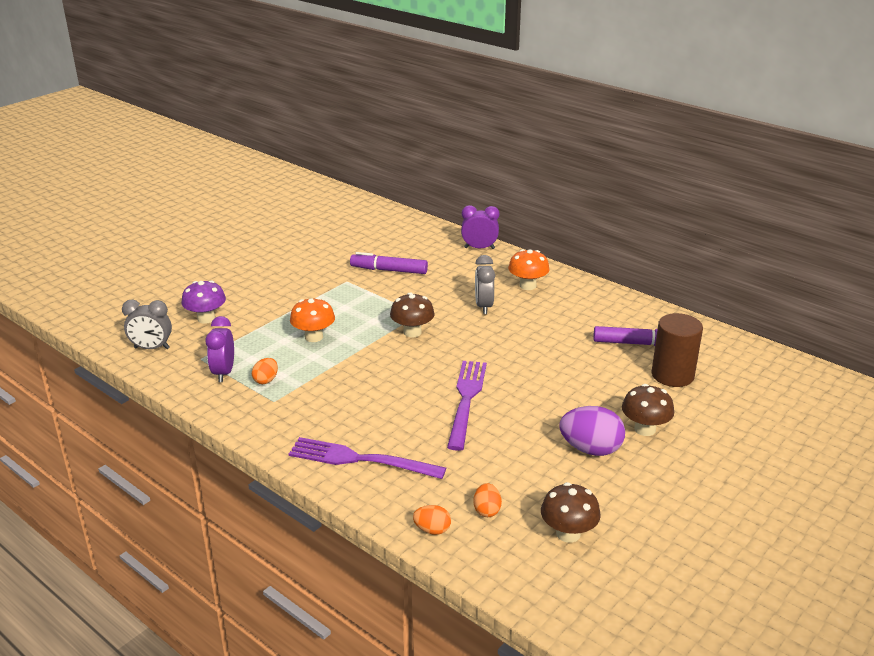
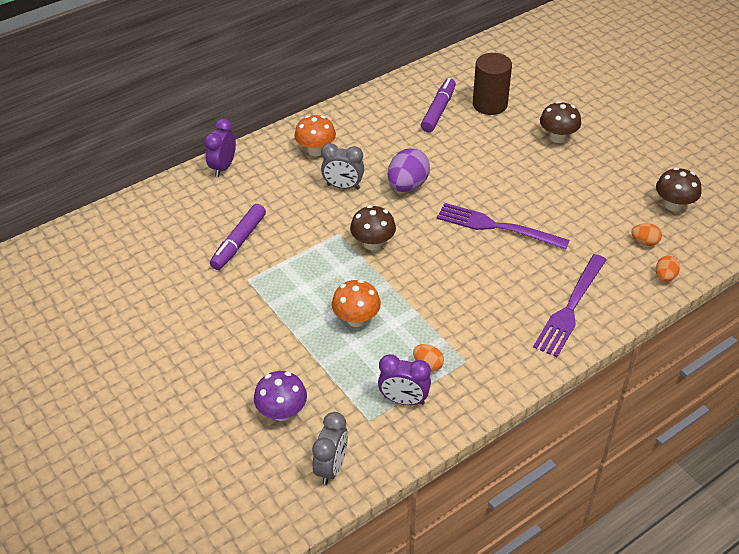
camera: 75 degrees left, 15 degrees up
(590, 449) = (578, 171): purple egg -> purple egg (407, 185)

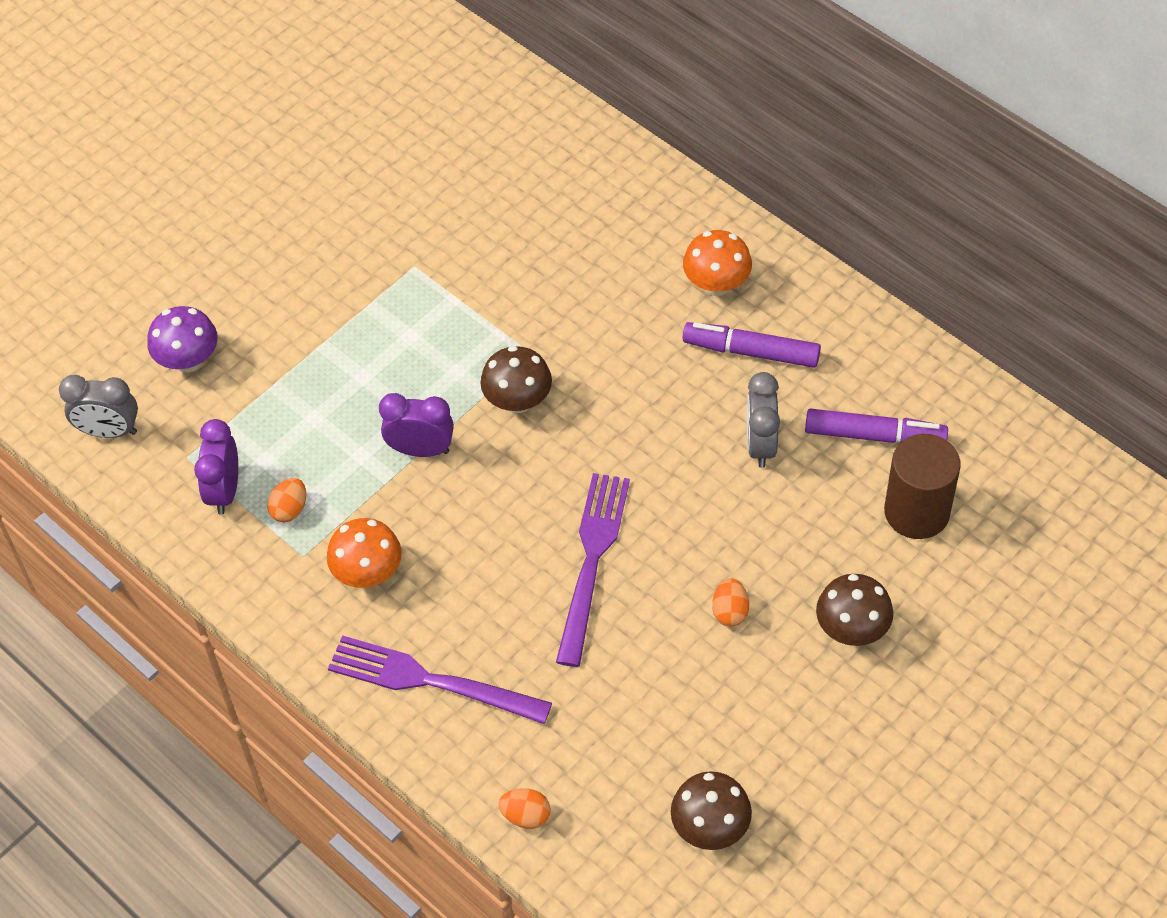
camera: 80 degrees right, 10 degrees up
(223, 167) = (644, 178): purple clock -> purple clock (421, 449)
(239, 242) = (486, 238): purple marker -> purple marker (751, 352)
(343, 186) = (638, 338): grey clock -> grey clock (760, 445)
(356, 319) = (361, 409): orange mushroom -> orange mushroom (368, 573)
(407, 185) = (662, 423): purple egg -> none
(644, 242) = (603, 783): orange egg -> orange egg (730, 611)

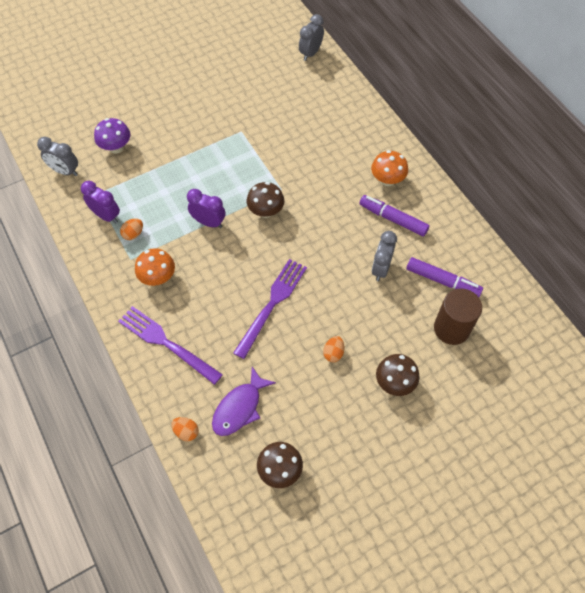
camera: 15 degrees right, 5 degrees up
(224, 491) = (106, 216): purple clock -> purple clock turned 105 degrees clockwise
(488, 83) = (310, 53): none -> grey clock
(602, 749) = (239, 408): none -> purple fish

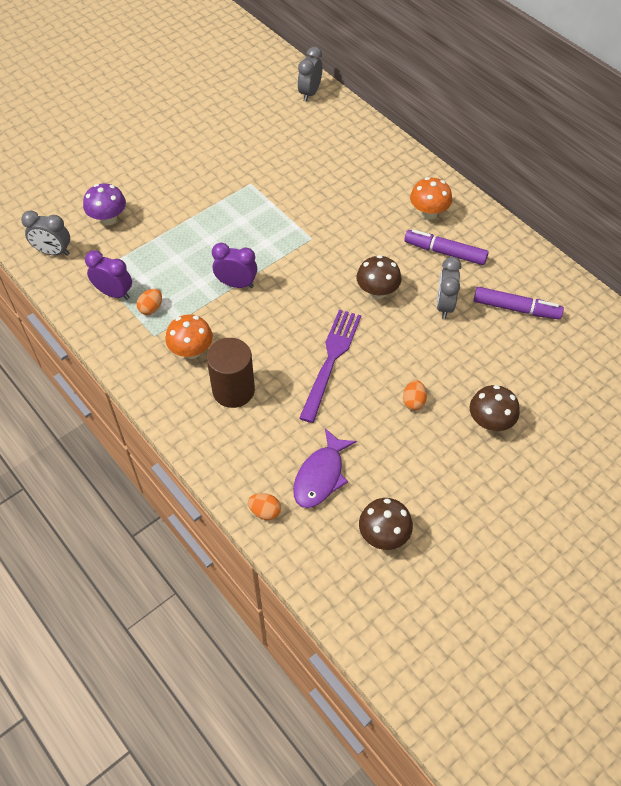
camera: 10 degrees left, 5 degrees down
(166, 343) = (218, 420): purple fork -> none
(266, 211) = (299, 263): brown mushroom -> brown mushroom (377, 292)
(451, 328) = (538, 356): brown cylinder -> brown cylinder (233, 390)

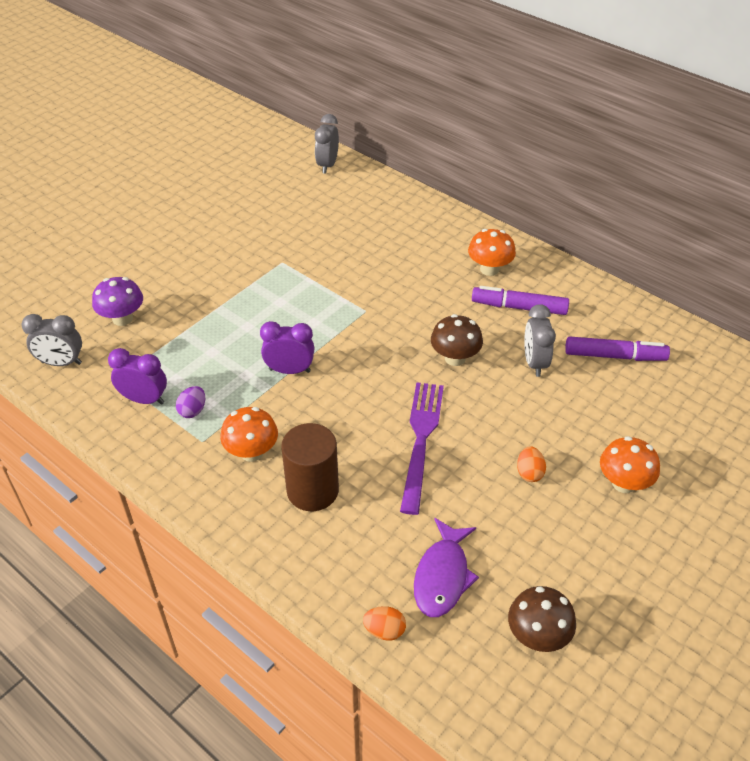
camera: 10 degrees left, 10 degrees down
(151, 308) = (193, 410): orange egg -> purple egg
(490, 422) = (624, 483): brown mushroom -> orange mushroom

